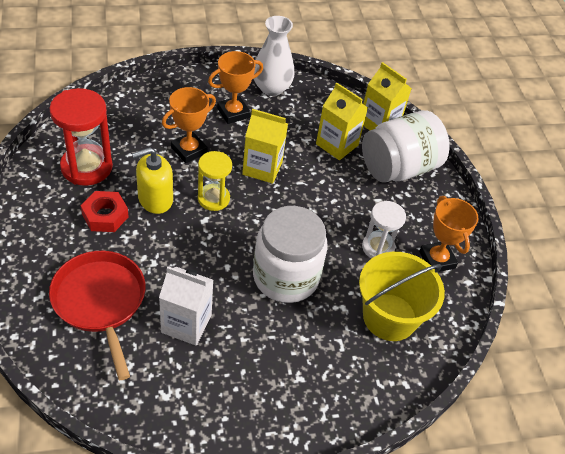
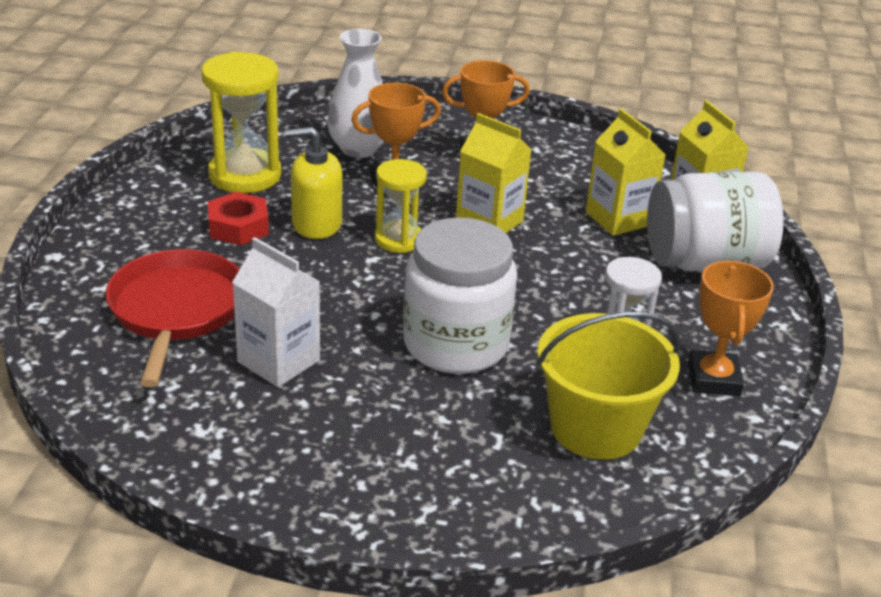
camera: 25 degrees right, 15 degrees down
(86, 167) = (245, 175): red hourglass -> yellow hourglass
(271, 88) = (552, 143): white vase -> white vase (359, 149)

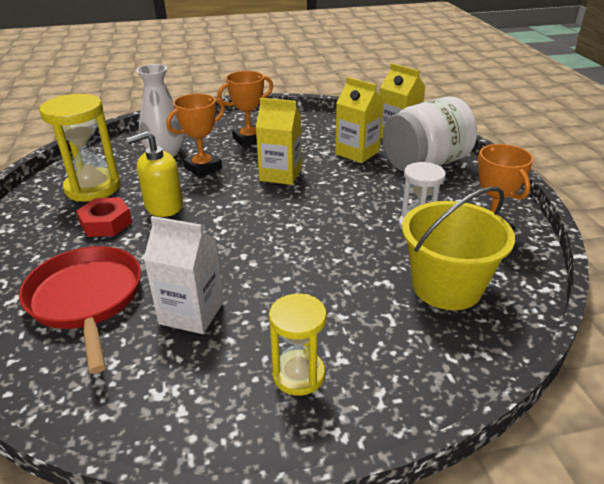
camera: 20 degrees left, 0 degrees up
(398, 239) = (228, 201): yellow hourglass -> yellow hourglass (298, 375)
(456, 344) = (313, 259): white jar -> none

